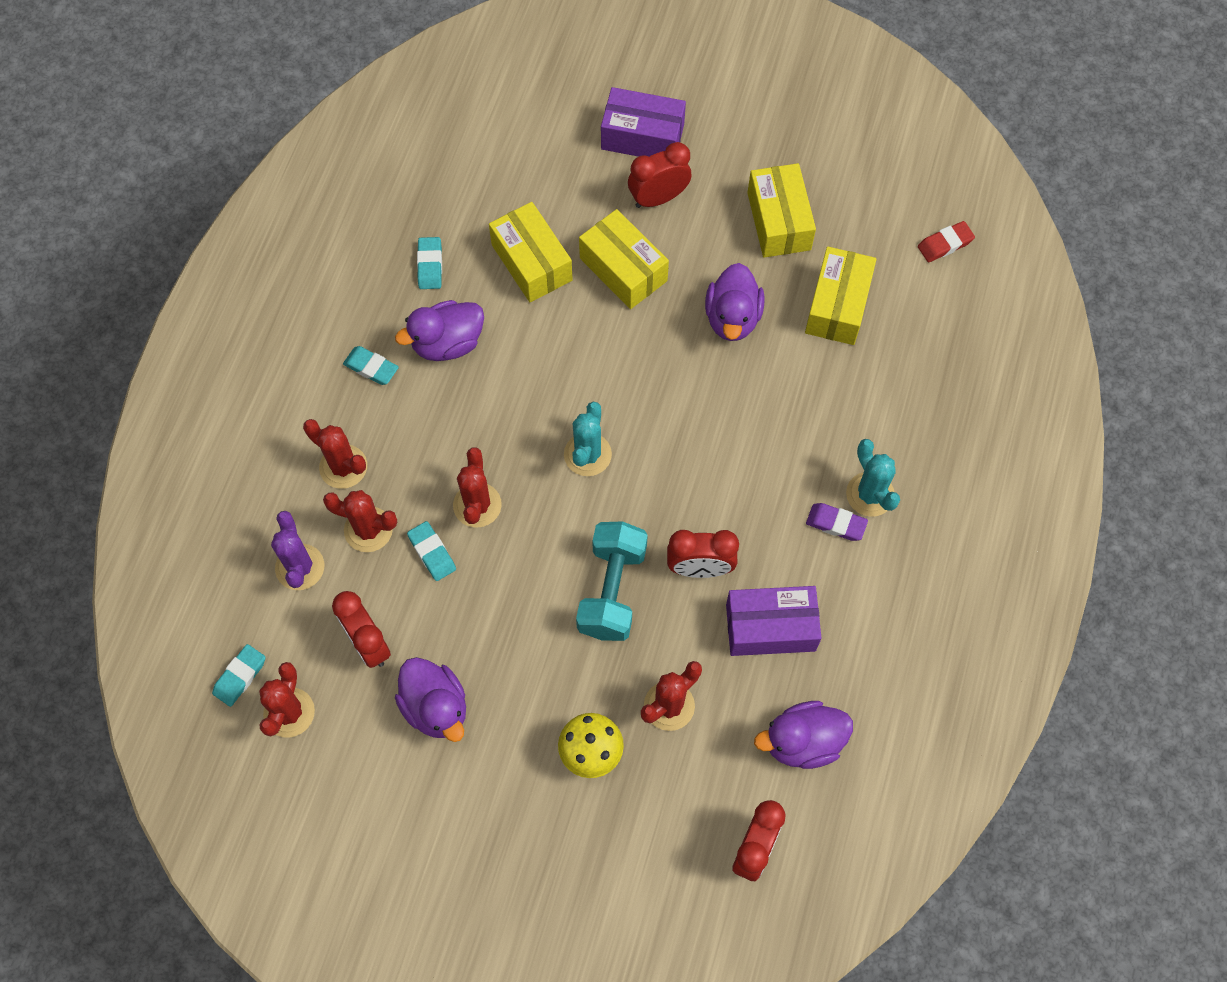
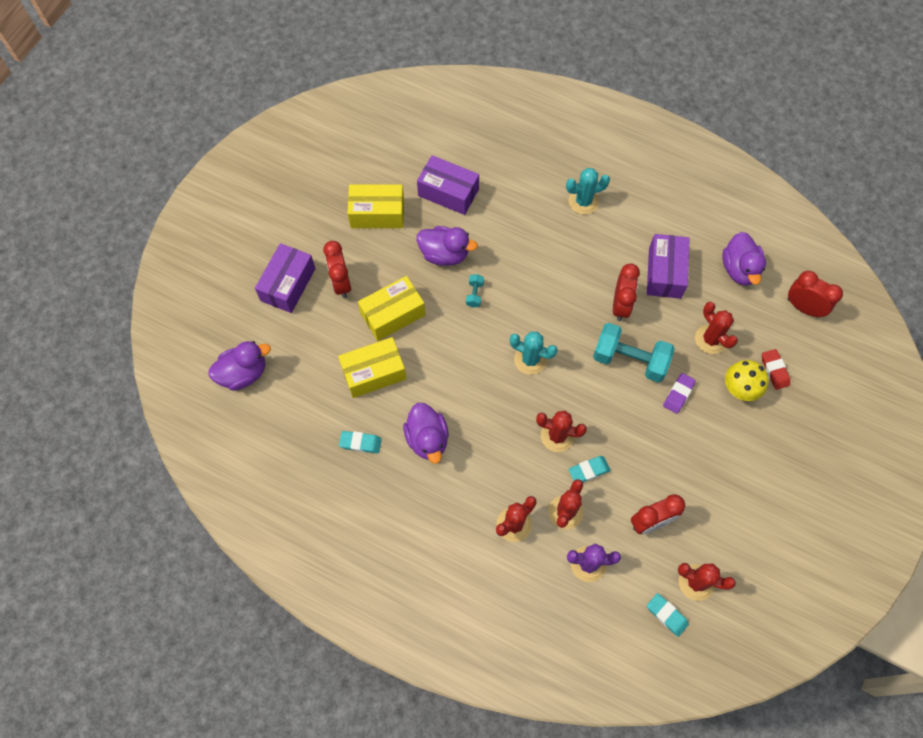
camera: 80 degrees left, 0 degrees up
(371, 368) = (437, 495): turquoise eraser -> none
(436, 707) = (700, 482): purple duck -> purple duck (243, 373)
(676, 367) = (474, 294): none -> turquoise dumbbell
(836, 524) = (600, 224): purple eraser -> purple eraser (678, 394)
(837, 306) = (448, 192): yellow box -> purple box
(945, 244) = (417, 125): red eraser -> red eraser (774, 370)

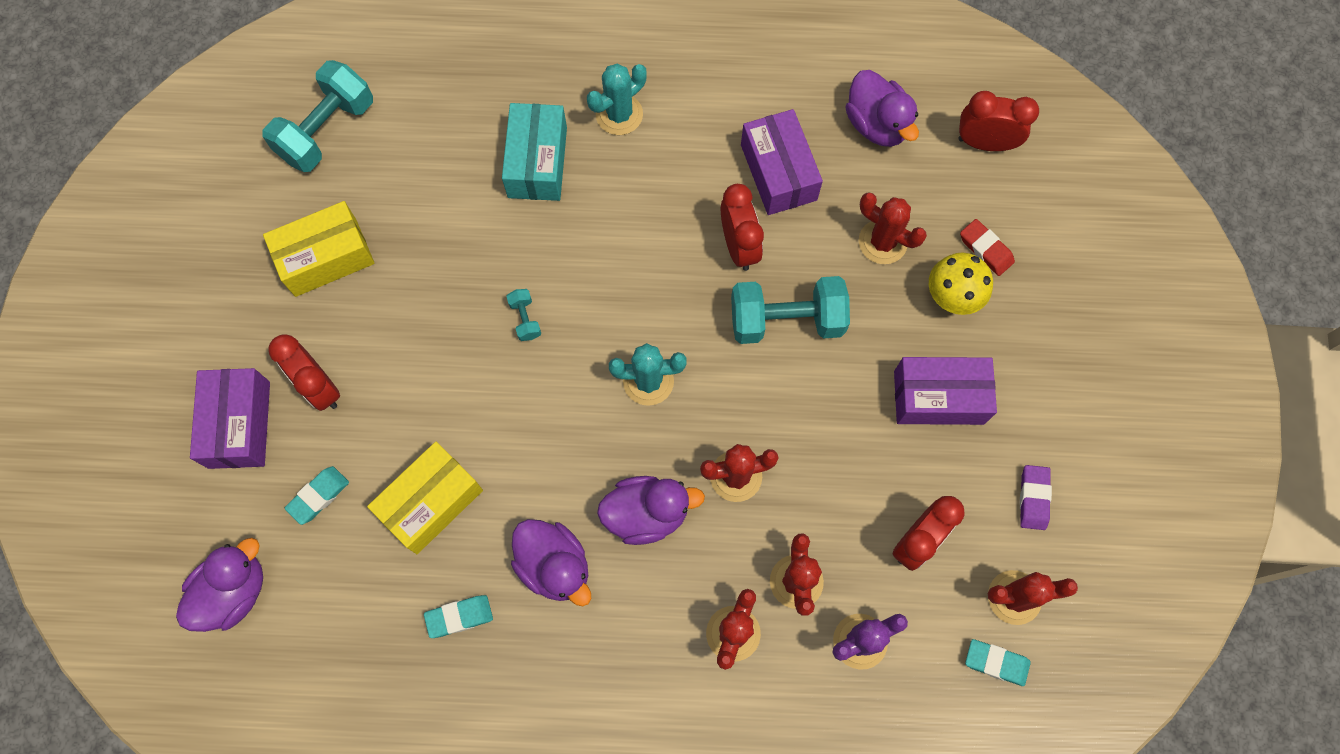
camera: 25 degrees left, 5 degrees up
(393, 314) = (419, 401): yellow box -> none
(410, 144) = (327, 130): none -> turquoise dumbbell
(444, 254) = (454, 278): purple duck -> purple duck (646, 514)
(448, 192) = (417, 181): purple box -> purple box (938, 397)
(522, 209) = (537, 162): none -> turquoise box
(589, 470) = (801, 506): turquoise eraser -> turquoise eraser (318, 496)
(678, 394) = (874, 341): purple eraser -> purple eraser (1033, 498)

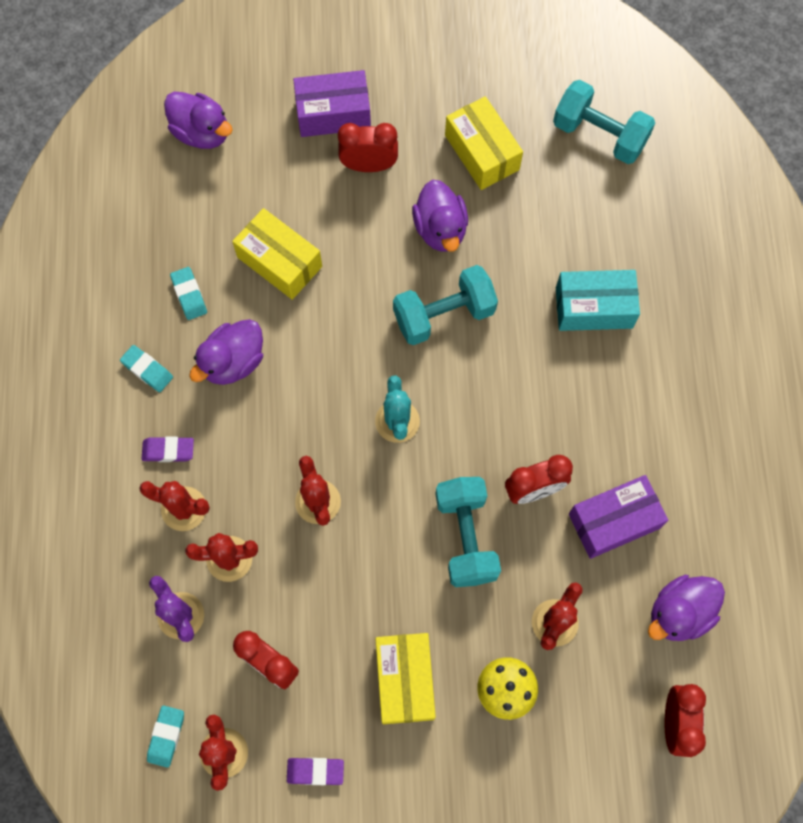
camera: 85 degrees right, 0 degrees up
(318, 496) = (279, 179): turquoise eraser -> turquoise eraser (147, 370)
(319, 387) = (369, 165): red clock -> red clock turned 45 degrees clockwise
(525, 319) = (444, 315): turquoise dumbbell -> turquoise dumbbell, size x2.30
(619, 114) = (652, 372): turquoise cactus -> none
(646, 514) = (280, 430): purple duck -> purple duck (440, 229)
(659, 650) = (168, 450): none -> purple eraser
(938, 397) = (405, 680): purple box -> yellow box
(985, 249) = (559, 724): red eraser -> none

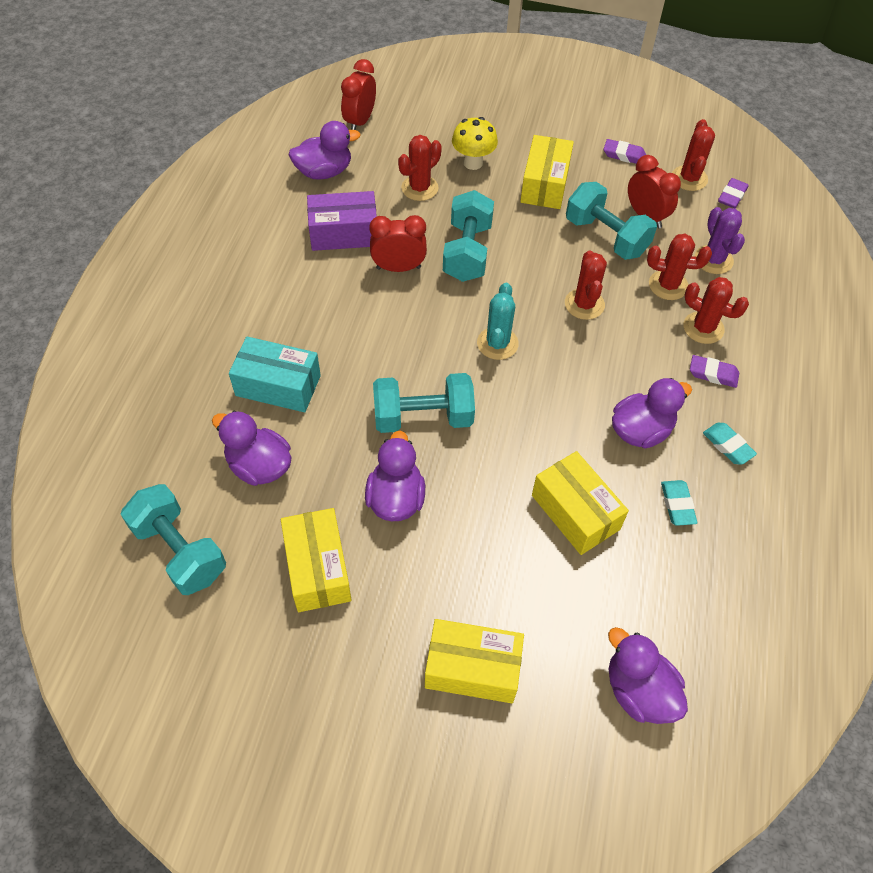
camera: 165 degrees left, 15 degrees down
(166, 736) = (732, 196): turquoise eraser -> purple eraser
(312, 613) = (606, 237): none -> turquoise dumbbell
(333, 113) = (472, 668): purple box -> yellow box
(369, 165) = (449, 590): red clock -> none
(571, 224) = (259, 466): none -> purple duck

